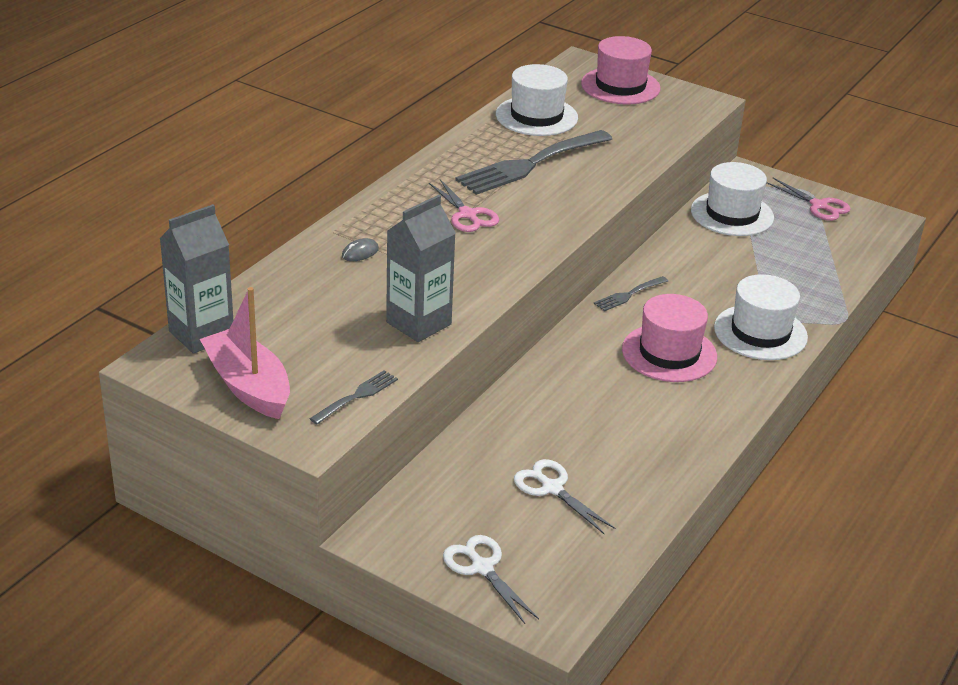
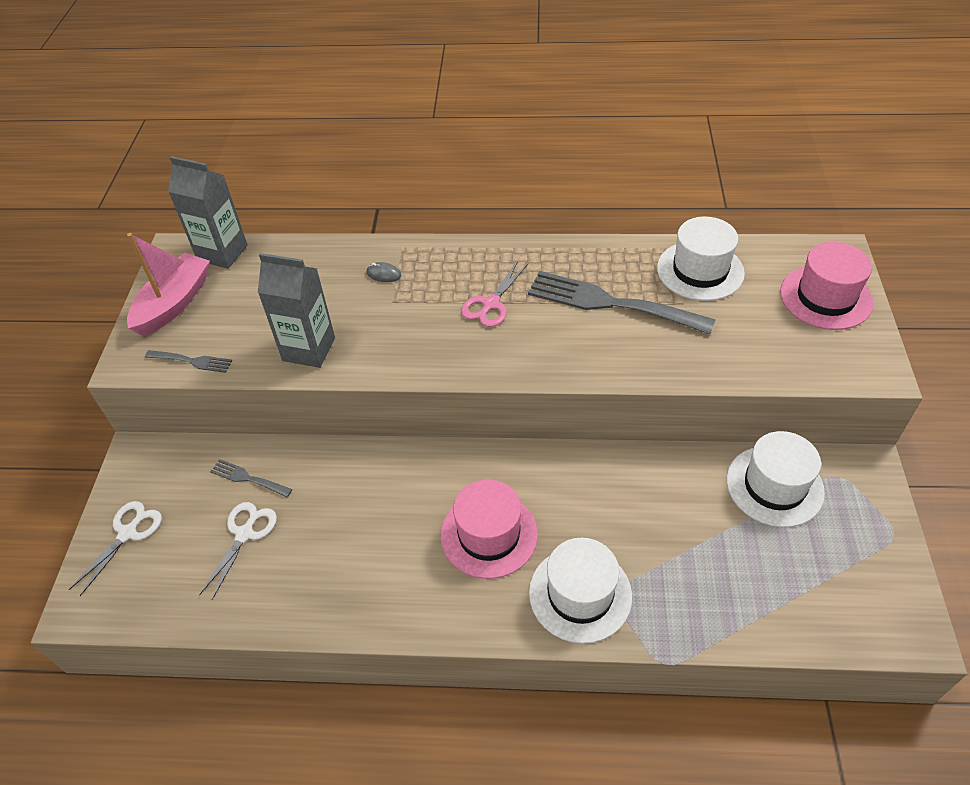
camera: 65 degrees right, 15 degrees up
(629, 295) = (558, 466): grey fork -> grey fork (248, 478)
(819, 206) = (873, 555): pink scissors -> none

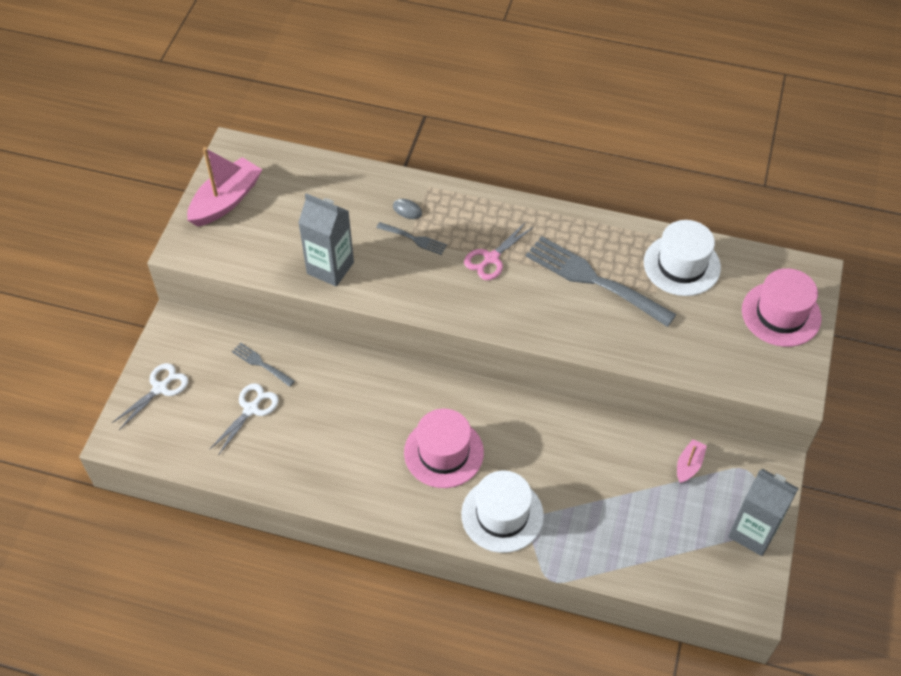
camera: 10 degrees right, 5 degrees up
(191, 361) = (233, 258): grey fork -> grey fork (414, 239)
(222, 253) = (273, 159): grey carton -> grey carton (753, 532)
(774, 486) = (689, 465): white hat -> pink boat

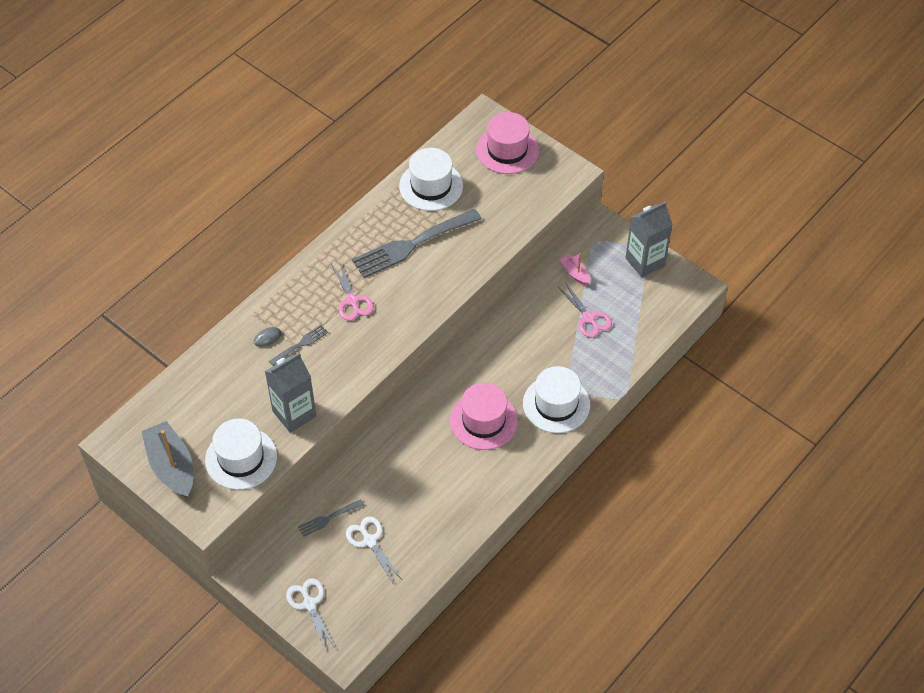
camera: 65 degrees left, 0 degrees up
(226, 201) = (171, 466): pink boat -> grey boat
(259, 248) = (241, 458): none -> white hat
(636, 503) = (589, 318): none -> pink scissors

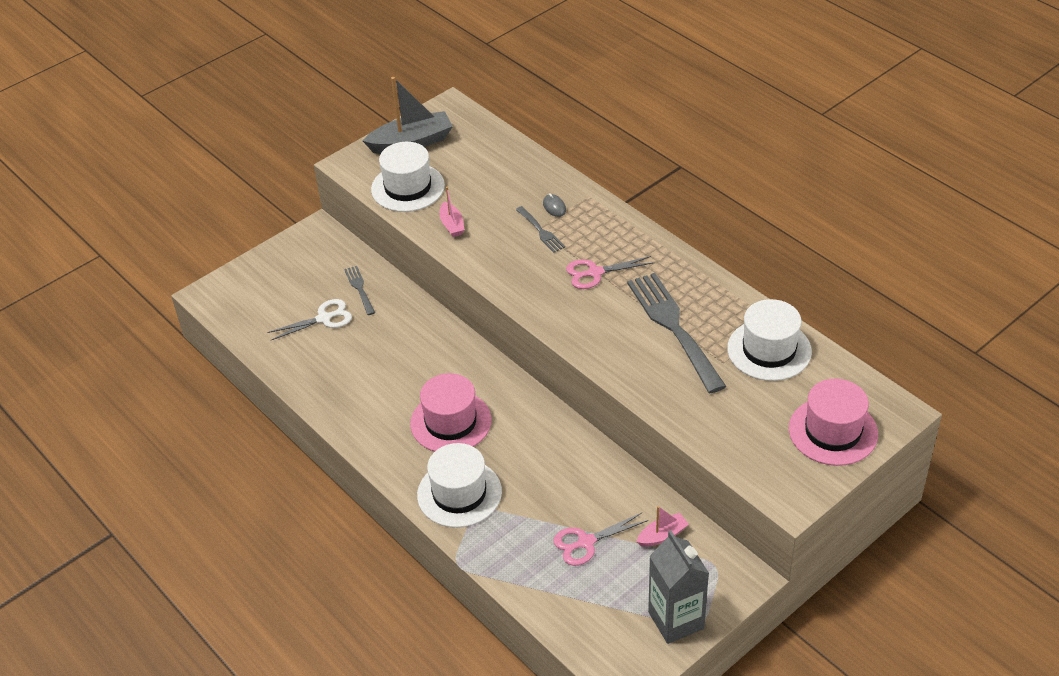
camera: 100 degrees right, 10 degrees down
(294, 414) = (452, 225): grey carton -> pink boat
(309, 604) = (268, 273): white scissors -> none

